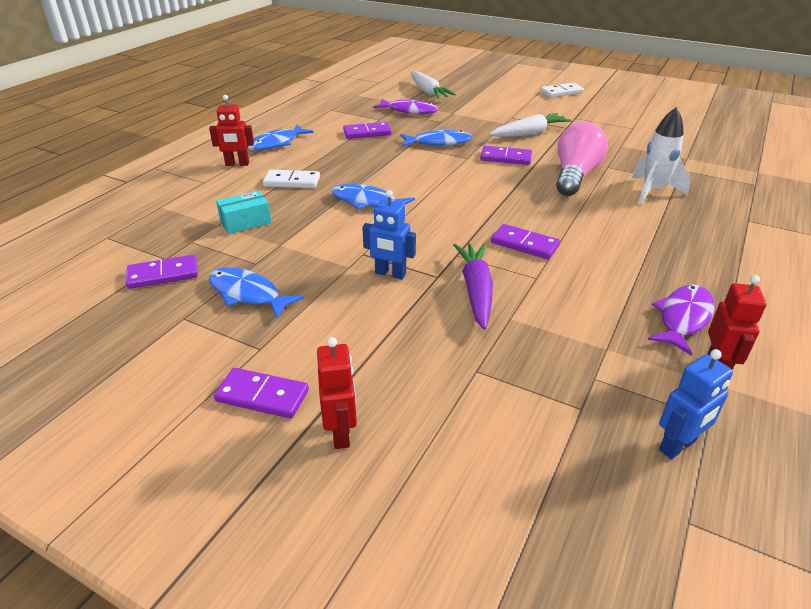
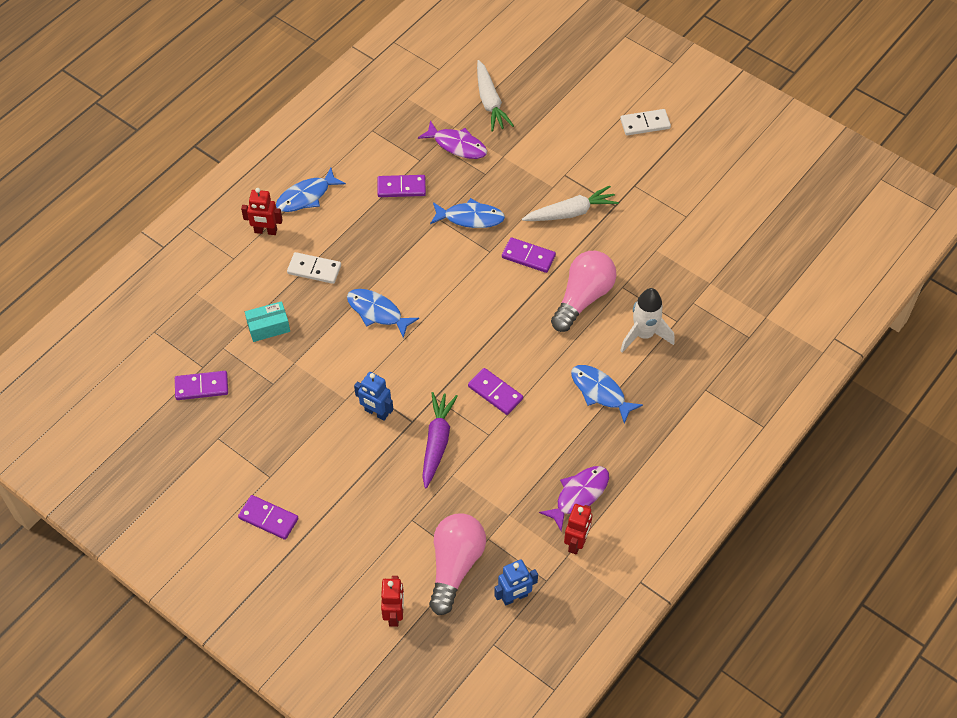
camera: 10 degrees right, 20 degrees up
(248, 294) = (265, 419): blue fish -> blue fish (600, 392)
(341, 432) = (314, 555): red robot -> red robot (394, 614)
(565, 417) = (455, 566): none -> pink light bulb

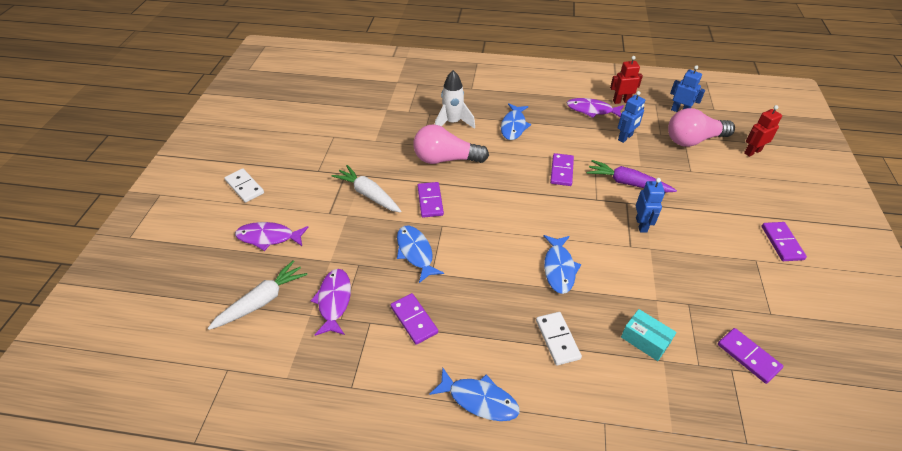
camera: 120 degrees left, 10 degrees down
(265, 231) = (549, 412): red robot -> none
(437, 442) = (627, 183): purple carrot -> purple carrot turned 45 degrees clockwise
(507, 494) = (625, 137): none -> blue robot
(561, 124) = (269, 237): none -> purple fish

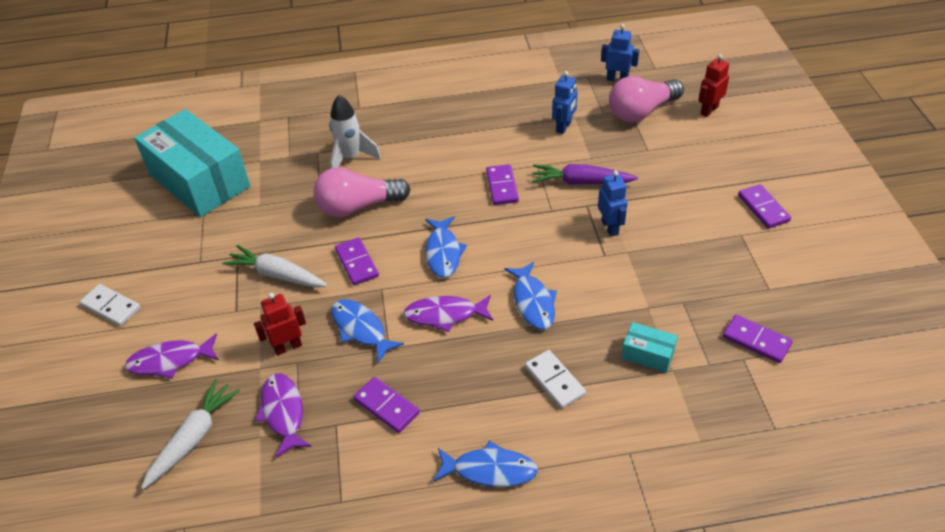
camera: 15 degrees left, 0 degrees up
(339, 113) = (199, 180): none -> turquoise box
(513, 126) = (427, 144): blue fish -> blue fish (443, 252)
(592, 110) = (515, 102): purple fish -> purple fish (445, 315)
(621, 101) = (546, 82): red robot -> red robot (288, 347)

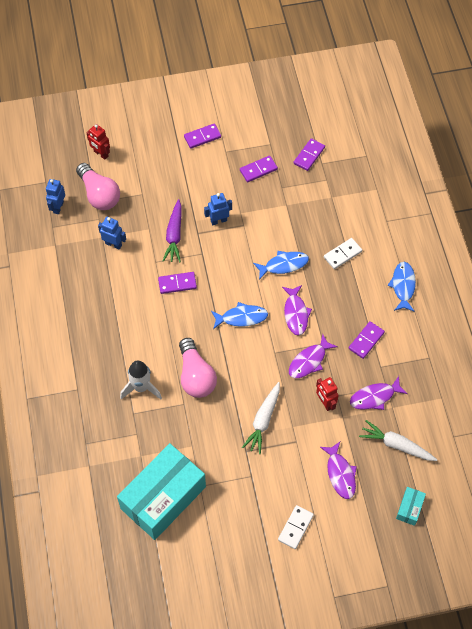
camera: 95 degrees left, 15 degrees up
(356, 263) = (252, 370): purple domino -> purple domino (258, 170)
(361, 329) = (309, 361): blue fish -> purple fish
(648, 354) = (321, 208): turquoise box -> turquoise box (409, 508)

